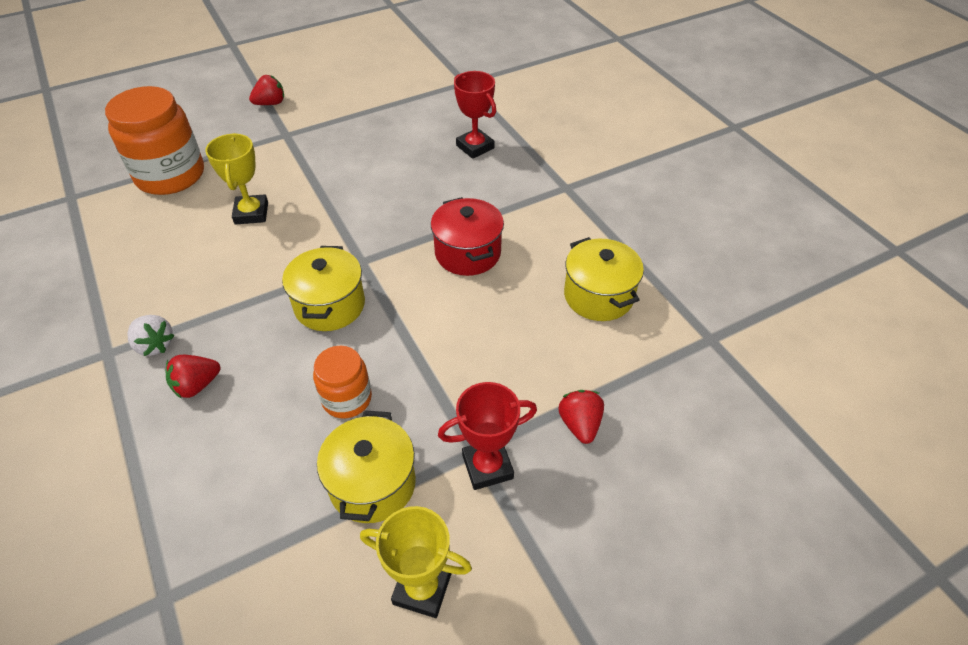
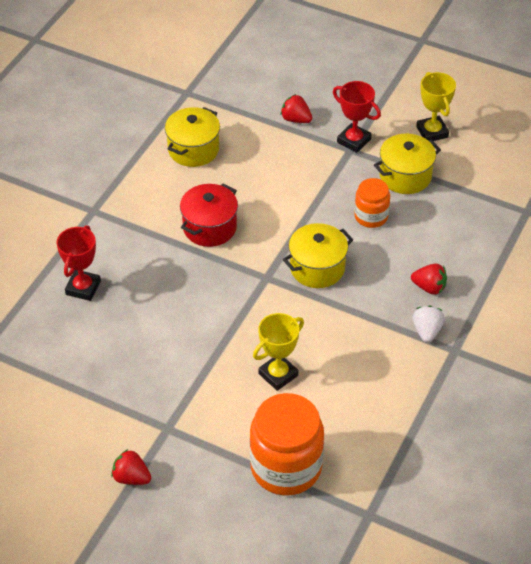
camera: 125 degrees left, 0 degrees up
(580, 424) = (296, 119): red strawberry -> red strawberry turned 75 degrees clockwise

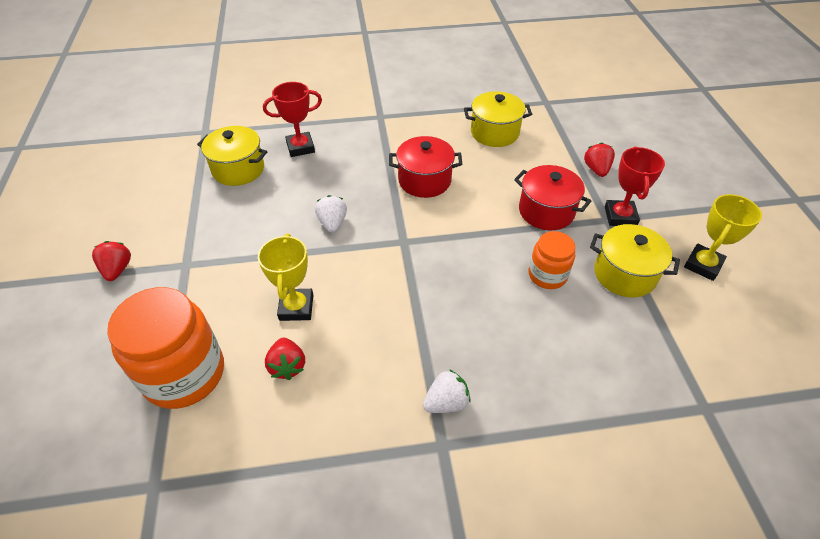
camera: 55 degrees right, 0 degrees up
(205, 311) = (332, 223): none -> white strawberry
(278, 374) = (296, 307): yellow trophy -> yellow trophy turned 75 degrees clockwise
(311, 177) = (546, 211): none -> red pot
(317, 268) = (446, 269): yellow pot -> yellow pot (238, 169)
(429, 287) = (506, 372): red strawberry -> red strawberry (287, 366)

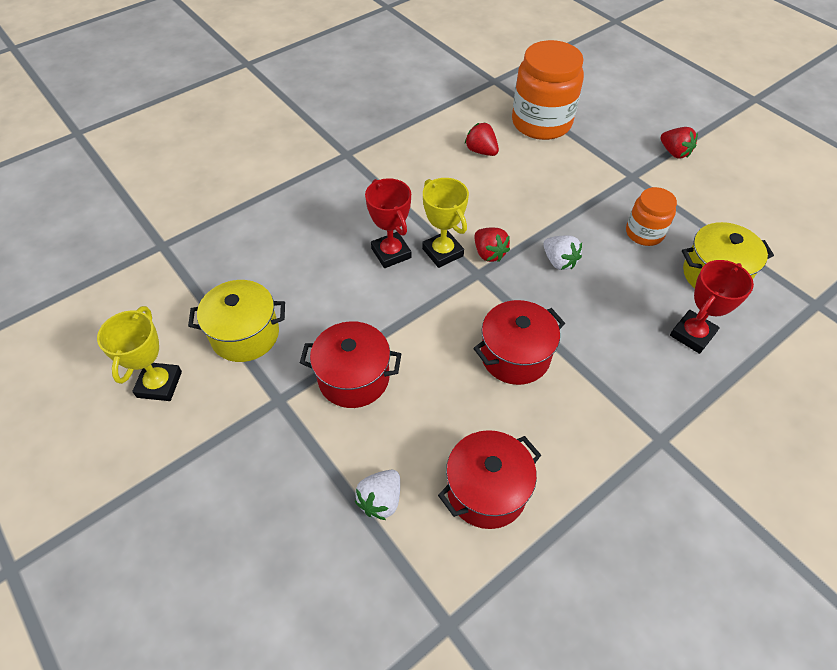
camera: 150 degrees right, 5 degrees up
(296, 307) = (514, 184): yellow trophy -> yellow trophy (442, 252)
(446, 402) = (357, 175): white strawberry -> white strawberry (381, 500)
(494, 133) = (486, 490): yellow pot -> red pot
(547, 275) = (322, 300): orange jar -> orange jar (644, 233)
(596, 169) = (313, 484): red strawberry -> red strawberry (489, 253)
(620, 216) = (264, 412): red trophy -> red trophy (391, 253)

